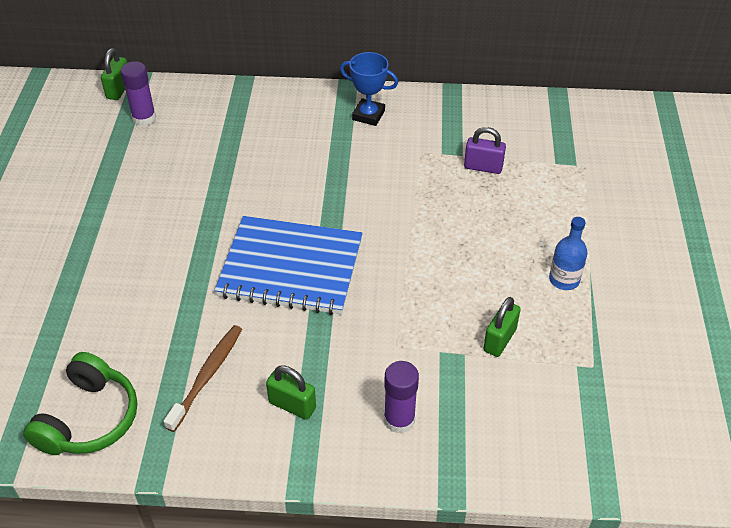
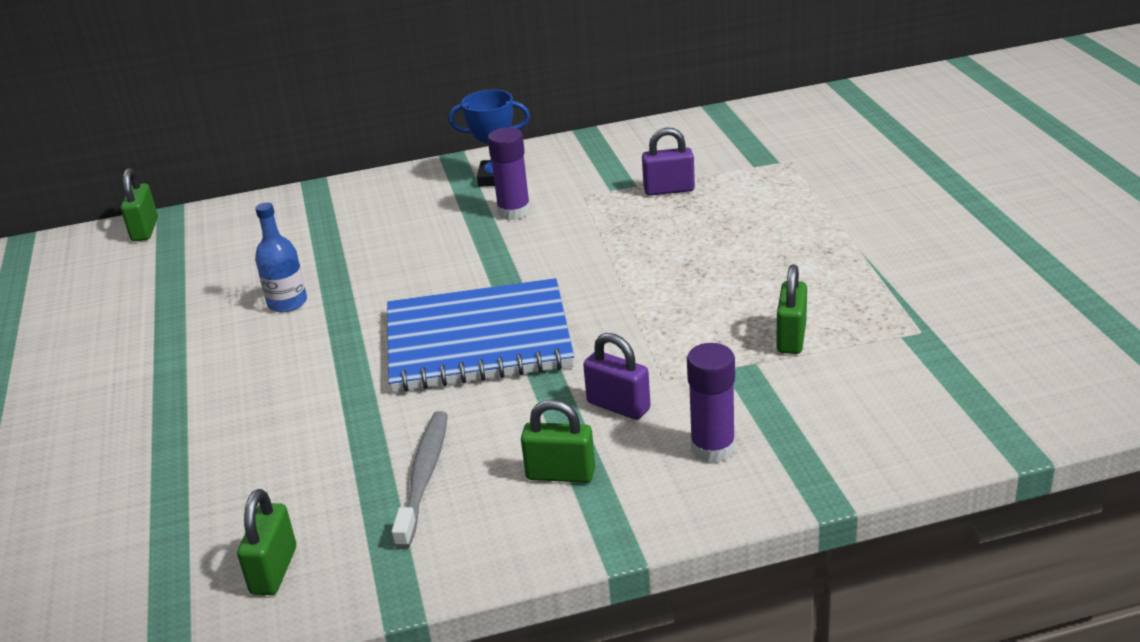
camera: 15 degrees left, 15 degrees down
(89, 419) = (274, 570): green headphones -> green padlock
(144, 118) = (195, 248): purple glue stick -> purple glue stick (514, 212)
(207, 376) = (424, 477): brown toothbrush -> grey toothbrush
(355, 360) = (618, 406): none -> purple padlock
(564, 279) = (833, 263): blue bottle -> blue bottle (287, 303)

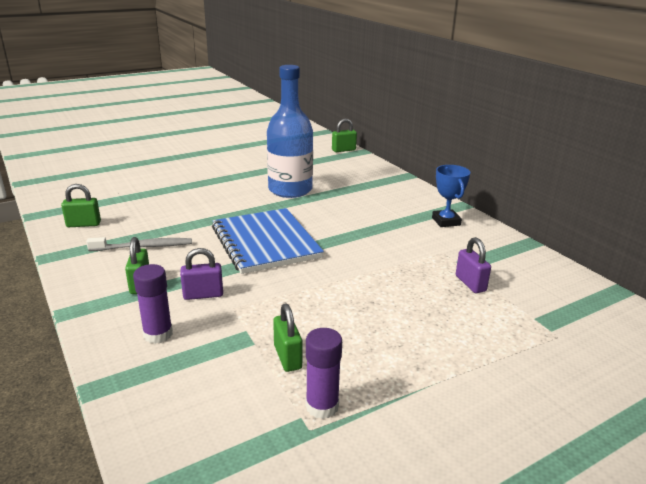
camera: 70 degrees right, 5 degrees down
(287, 303) = (290, 190): blue bottle -> blue bottle, size x2.15
(514, 212) = (408, 232): purple glue stick -> purple glue stick (322, 406)
(618, 406) = (203, 295): purple padlock -> purple padlock turned 60 degrees clockwise
(791, 338) = (287, 357): green padlock -> green padlock turned 75 degrees clockwise

